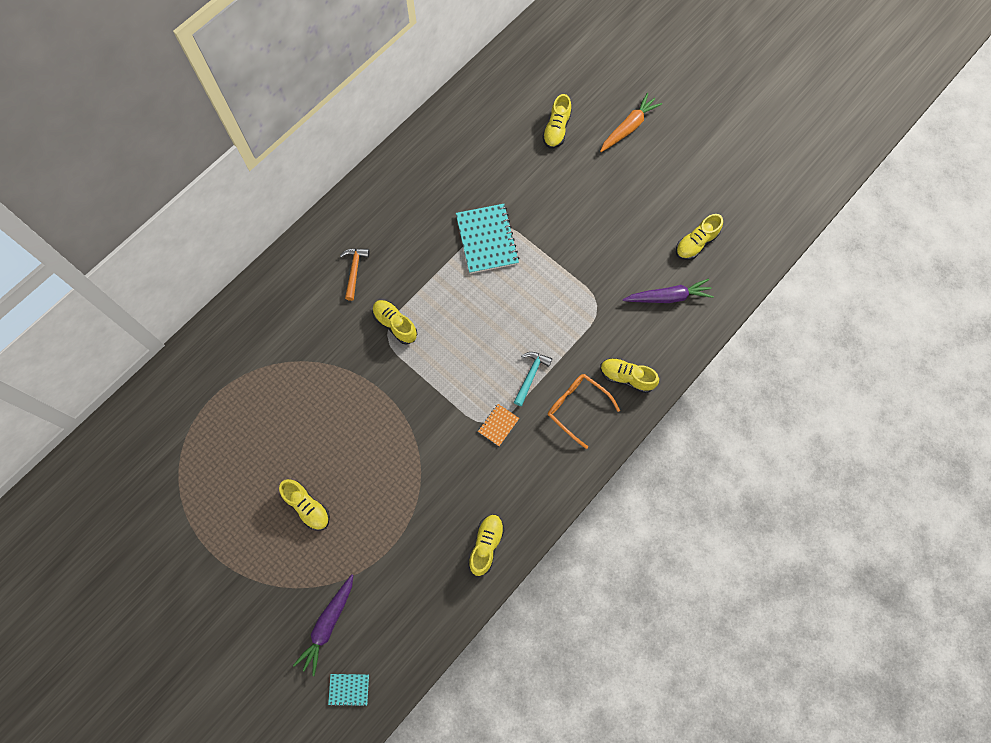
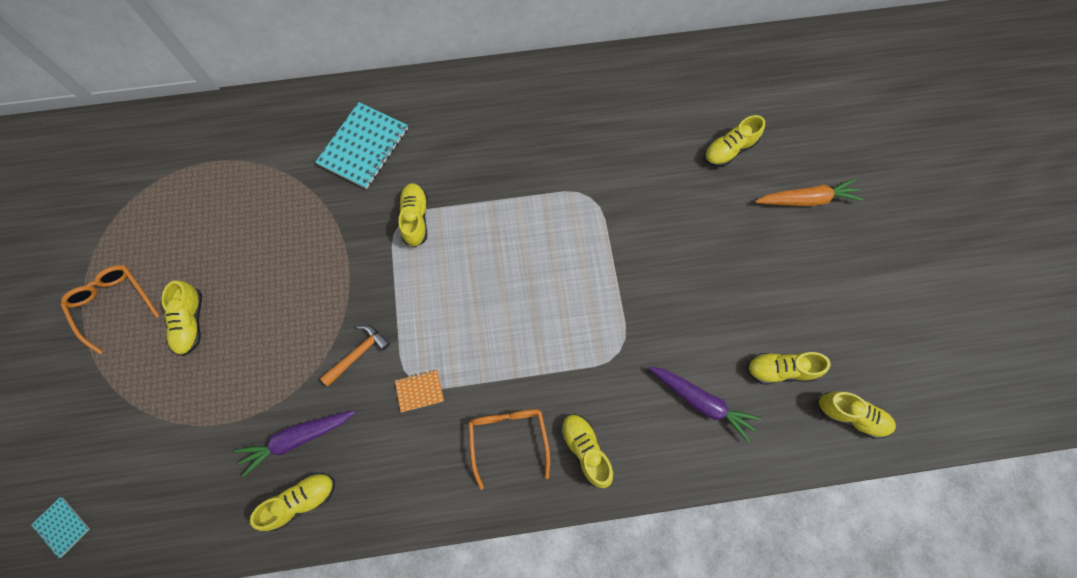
camera: 40 degrees right, 0 degrees up
(240, 540) = (113, 305): none -> orange glasses
(328, 624) = (104, 447): purple carrot -> purple carrot (297, 438)
(354, 271) = (425, 143): orange hammer -> orange hammer (358, 353)
(487, 239) = (568, 204): turquoise notebook -> turquoise notebook (363, 146)
(530, 375) = (493, 368): turquoise hammer -> none
(754, 239) = (850, 415): none -> yellow shoe

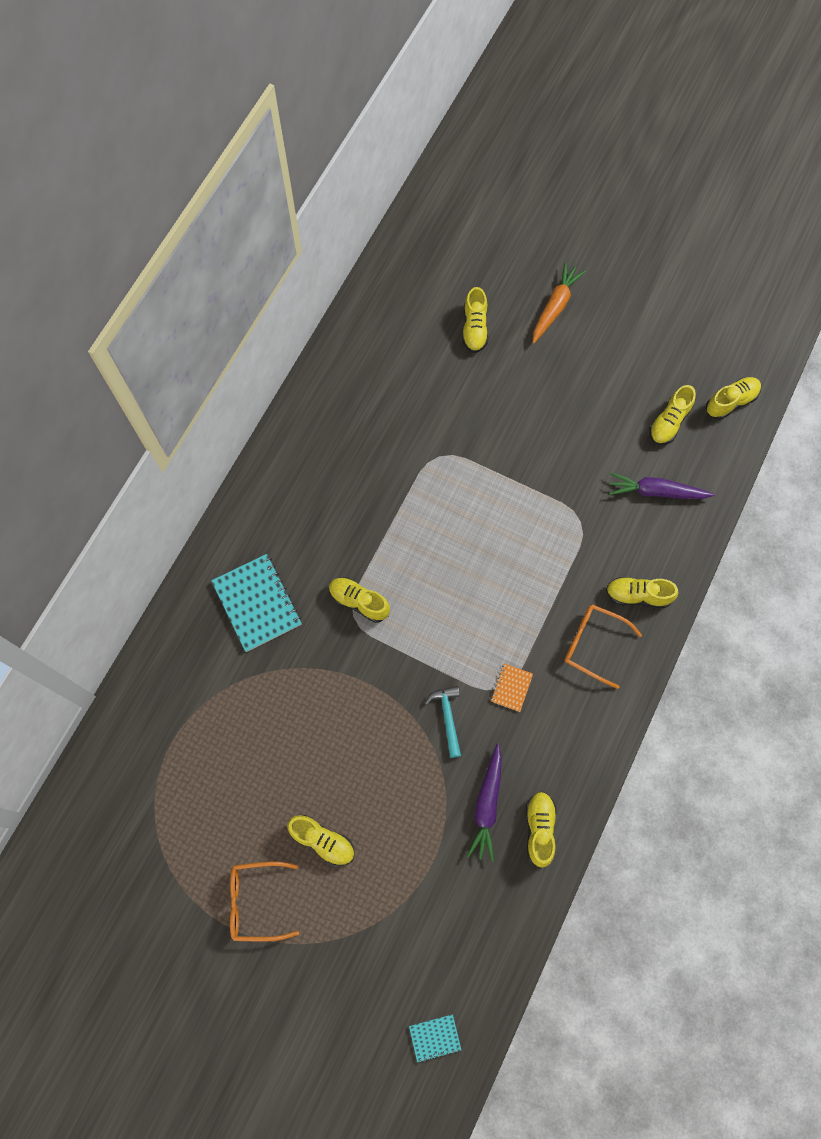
camera: 55 degrees left, 0 degrees up
(358, 353) = (447, 717): orange hammer -> turquoise hammer
(701, 402) = (656, 491): purple carrot -> purple carrot turned 150 degrees counterclockwise

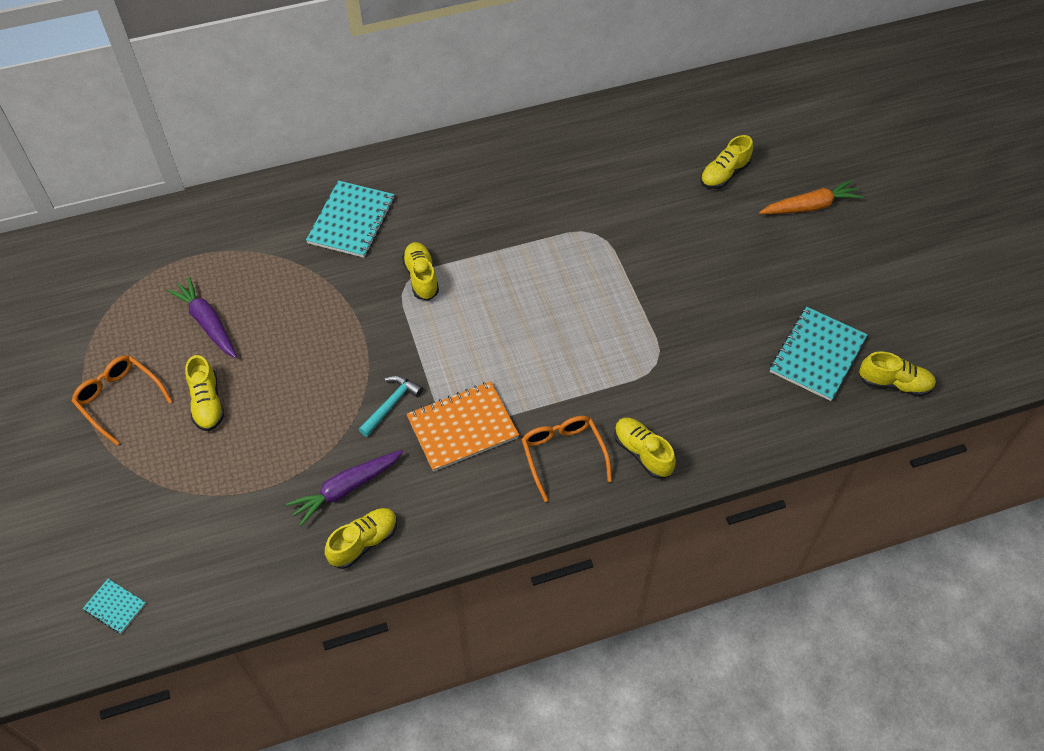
camera: 45 degrees right, 15 degrees down
(511, 688) = (462, 428): orange notebook -> orange notebook, size x2.05
(656, 491) = (747, 394): purple carrot -> purple carrot (207, 323)
(669, 422) = (817, 355): yellow shoe -> turquoise notebook

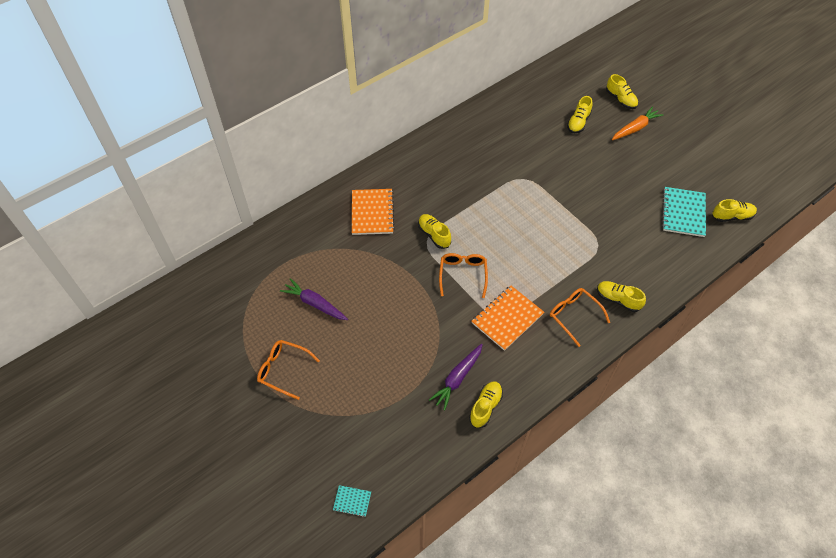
camera: 20 degrees left, 0 degrees up
(207, 403) = (342, 354): yellow shoe -> yellow shoe (620, 99)
(351, 221) = (372, 213): turquoise notebook -> orange notebook
(391, 404) = (457, 318): turquoise hammer -> none
(432, 346) = (463, 275): none -> orange glasses

